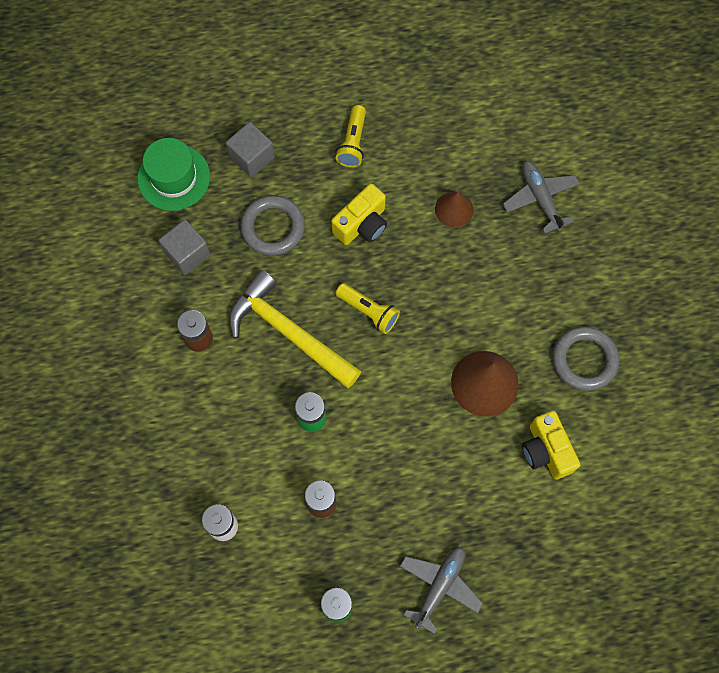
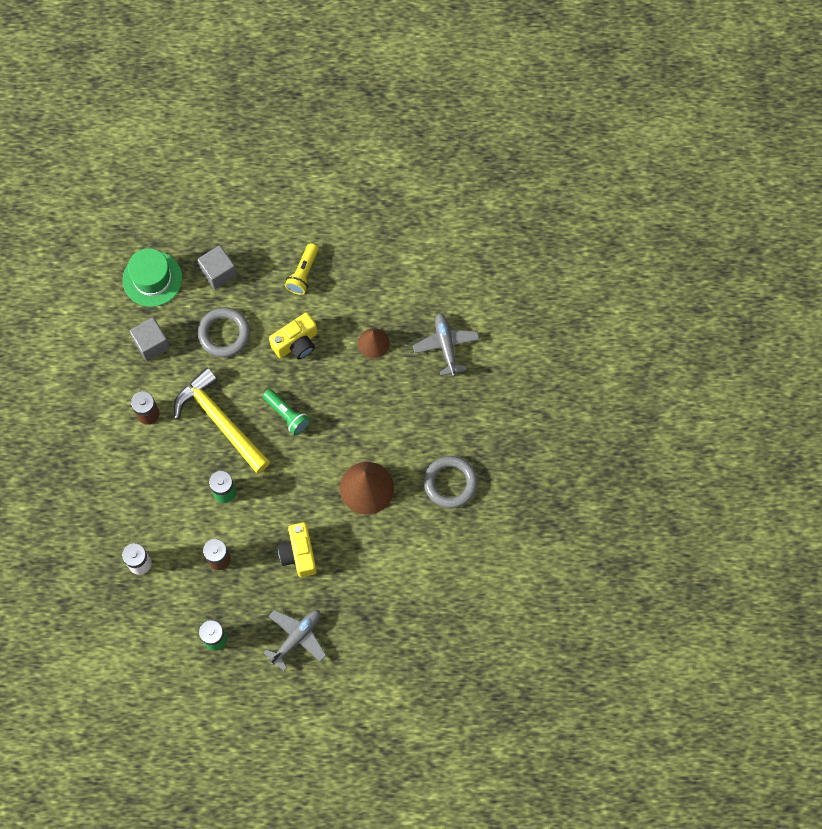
camera: 10 degrees right, 0 degrees up
(368, 311) = (287, 415): yellow flashlight -> green flashlight
(546, 451) = (403, 549): yellow camera -> yellow camera (299, 554)

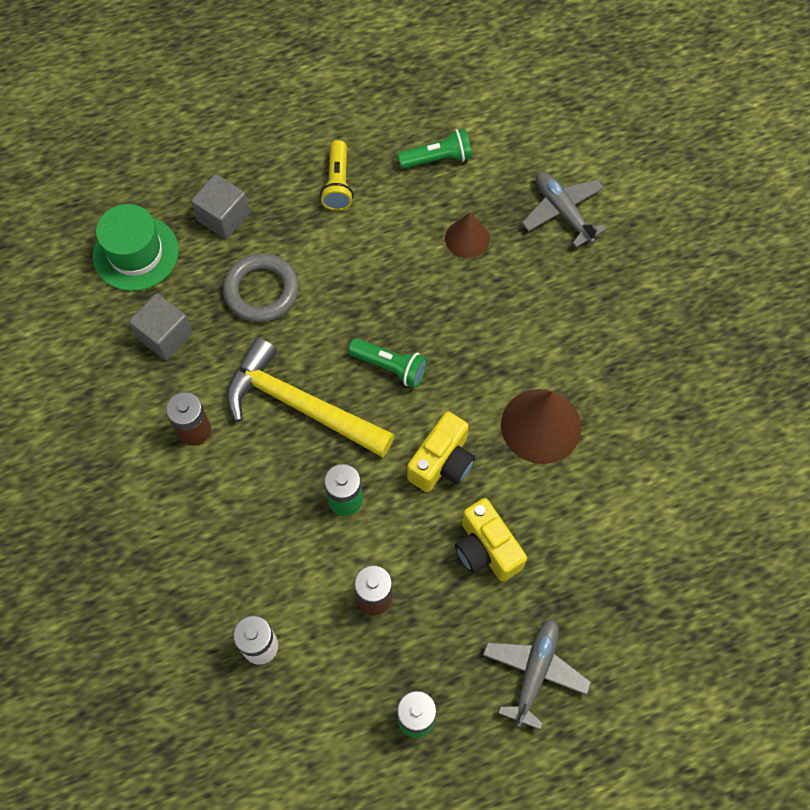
camera: 20 degrees left, 5 degrees down
(296, 343) = (365, 271): yellow camera -> yellow camera (442, 463)
(378, 278) = (437, 159): none -> green flashlight
(450, 483) = (650, 381): grey ring -> none

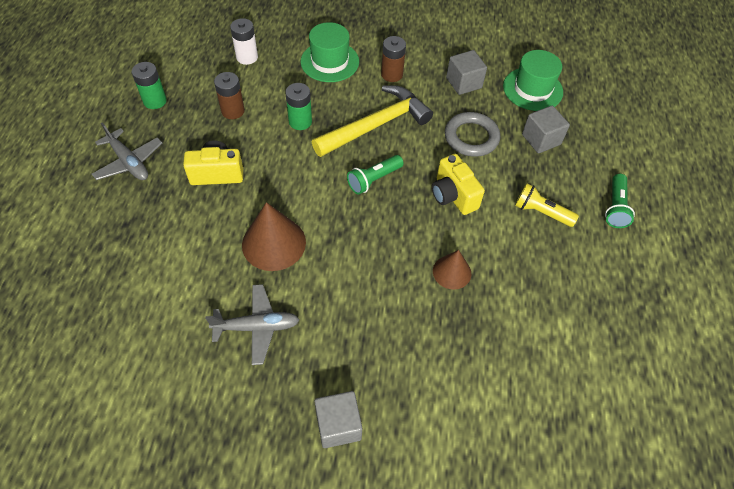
camera: 115 degrees right, 10 degrees down
(210, 524) = (329, 62): none -> green hat
(437, 159) = (537, 287): green flashlight -> green flashlight (615, 207)
(442, 463) = (288, 177): yellow camera -> yellow camera (453, 196)
(562, 212) = (442, 354): grey plane -> grey plane (257, 327)
(686, 265) = (338, 425): none -> grey cube

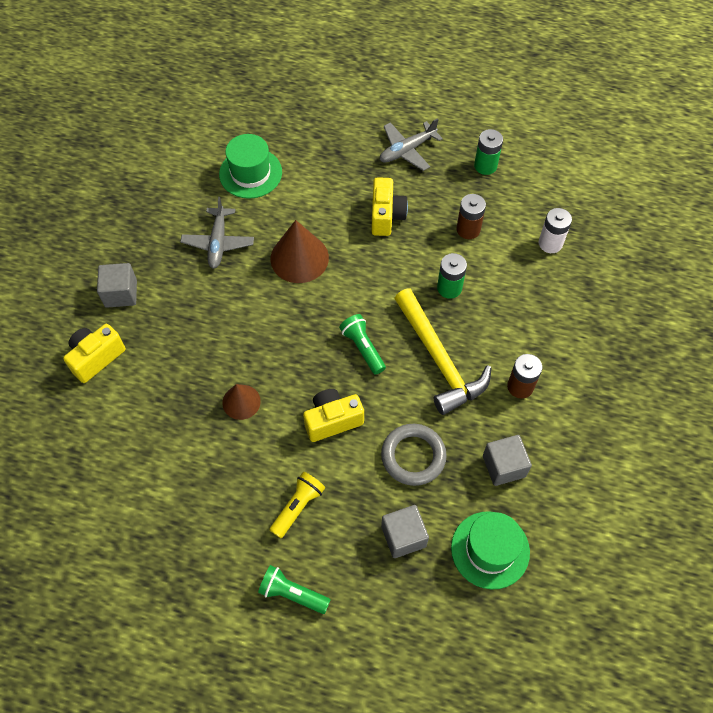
camera: 100 degrees right, 5 degrees up
(329, 62) = (543, 323): green hat -> green hat (250, 173)
(431, 433) = (96, 358): none -> yellow camera

